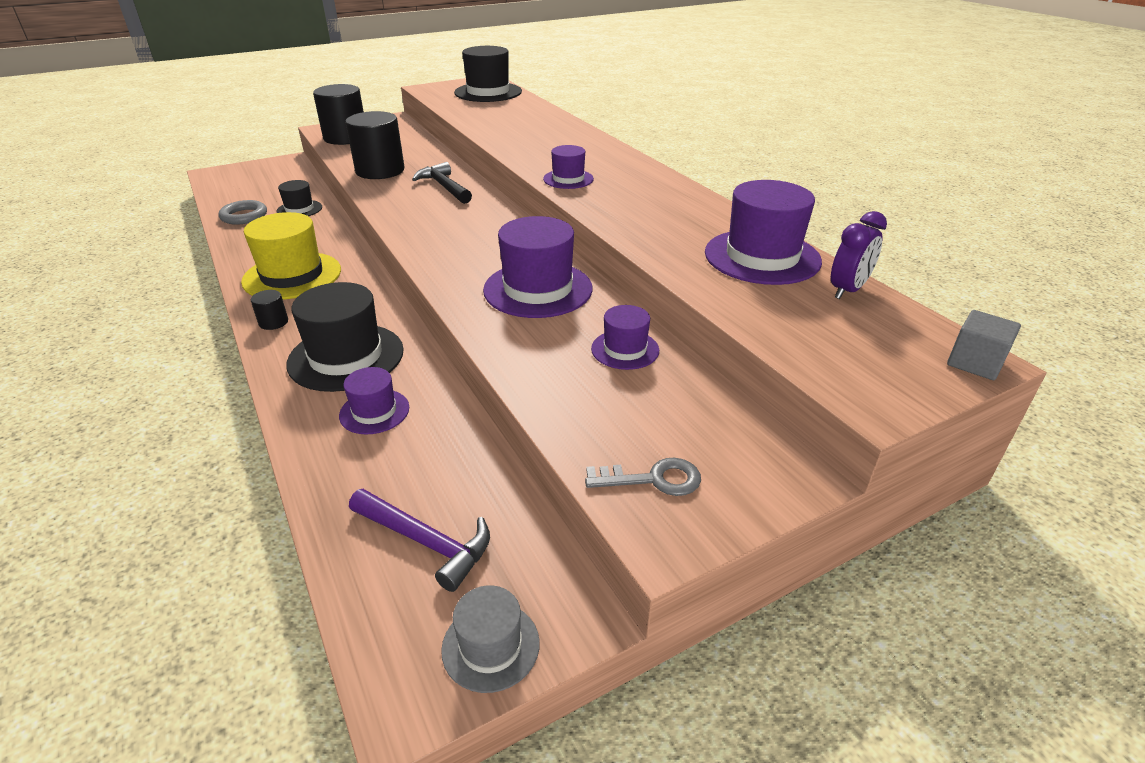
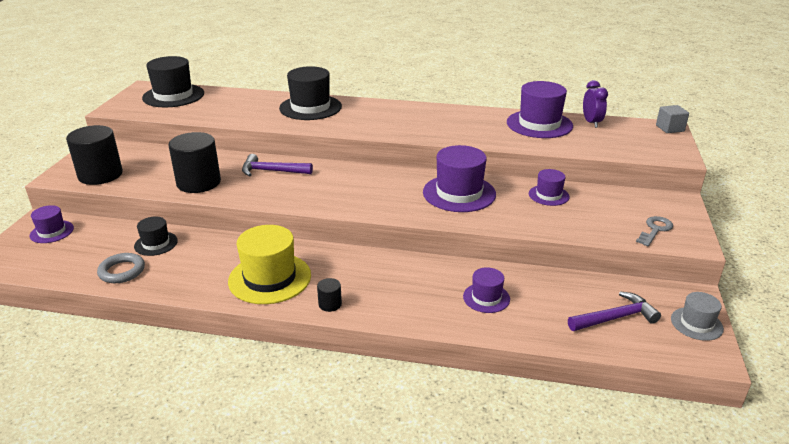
camera: 50 degrees left, 5 degrees down
(346, 357) = (413, 289): black hat -> black hat (310, 107)
(444, 187) = (272, 171): black hammer -> purple hammer
(568, 179) = (376, 128): purple hat -> purple hat (52, 232)

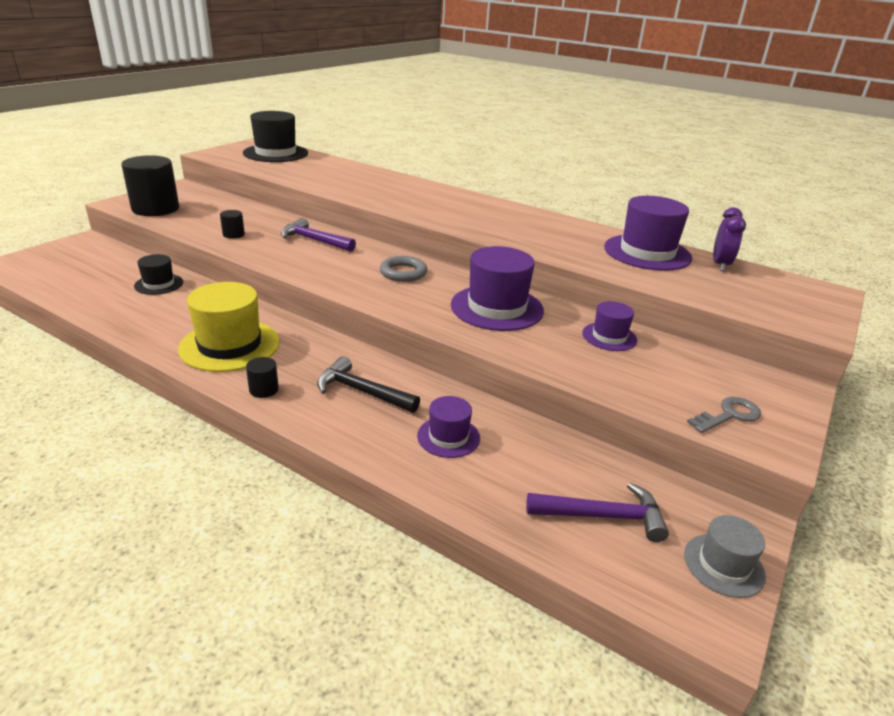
camera: 20 degrees right, 0 degrees up
(52, 232) = (84, 252): purple hat -> none
(122, 271) = (103, 300): grey ring -> grey ring (403, 273)
(199, 182) = (233, 234): black cylinder -> black cylinder, size x0.44
(310, 107) = (396, 186): black hat -> none
(401, 284) = (361, 391): none -> black hammer
(670, 128) = (831, 294): grey cube -> none

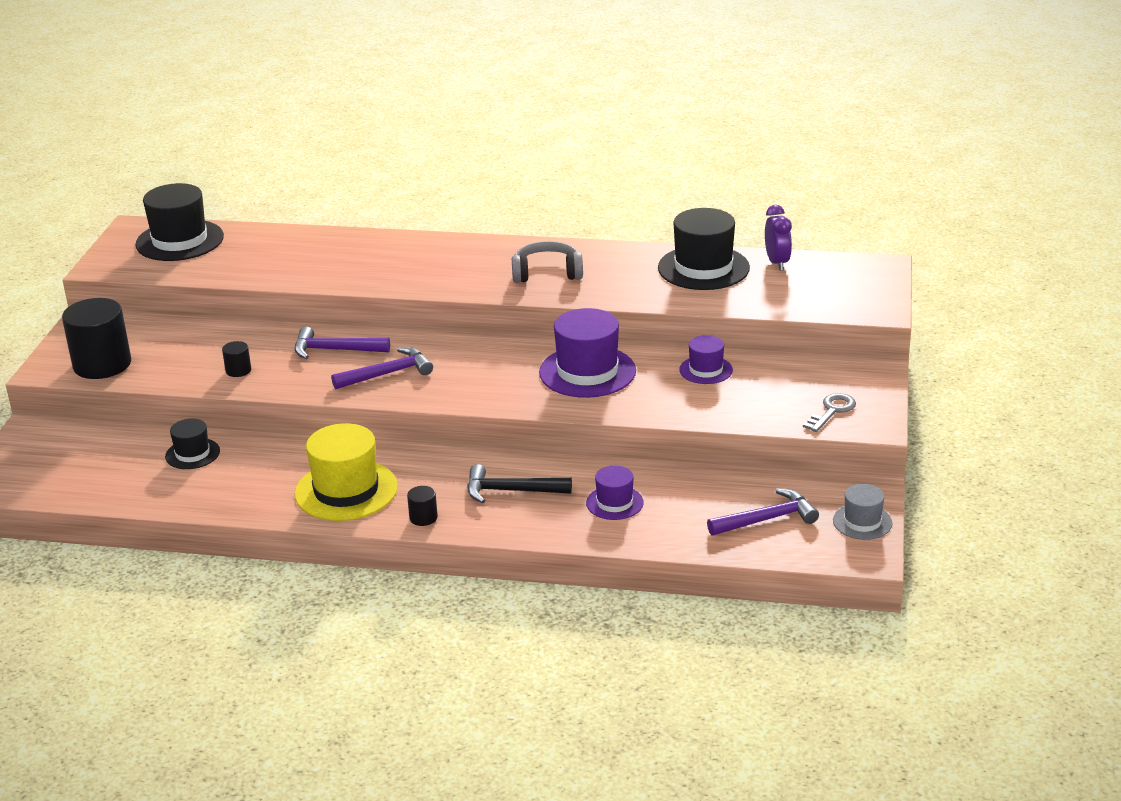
camera: 20 degrees left, 0 degrees up
(334, 265) = (388, 373): none -> purple hammer
(403, 273) = (466, 361): grey ring -> none
(508, 225) = (547, 273): none -> grey headphones
(647, 252) = (703, 268): purple hat -> black hat

